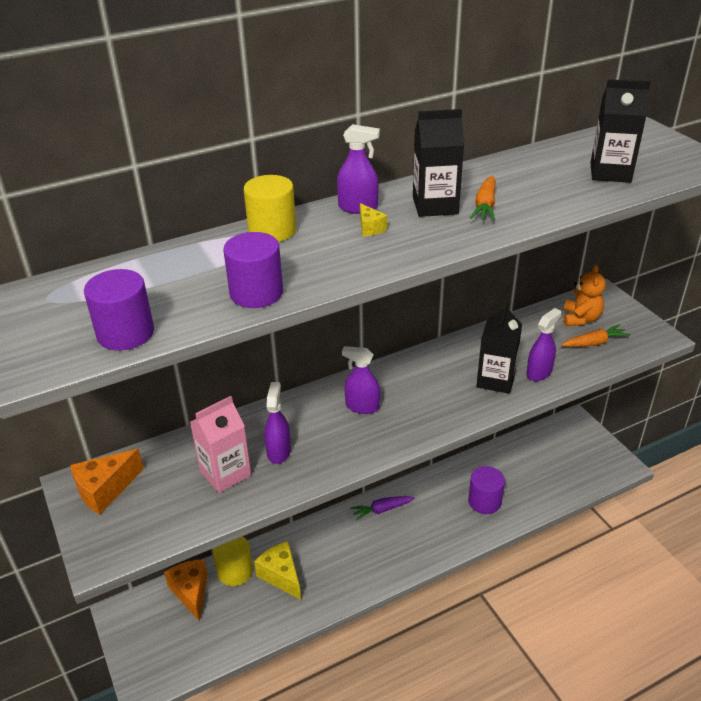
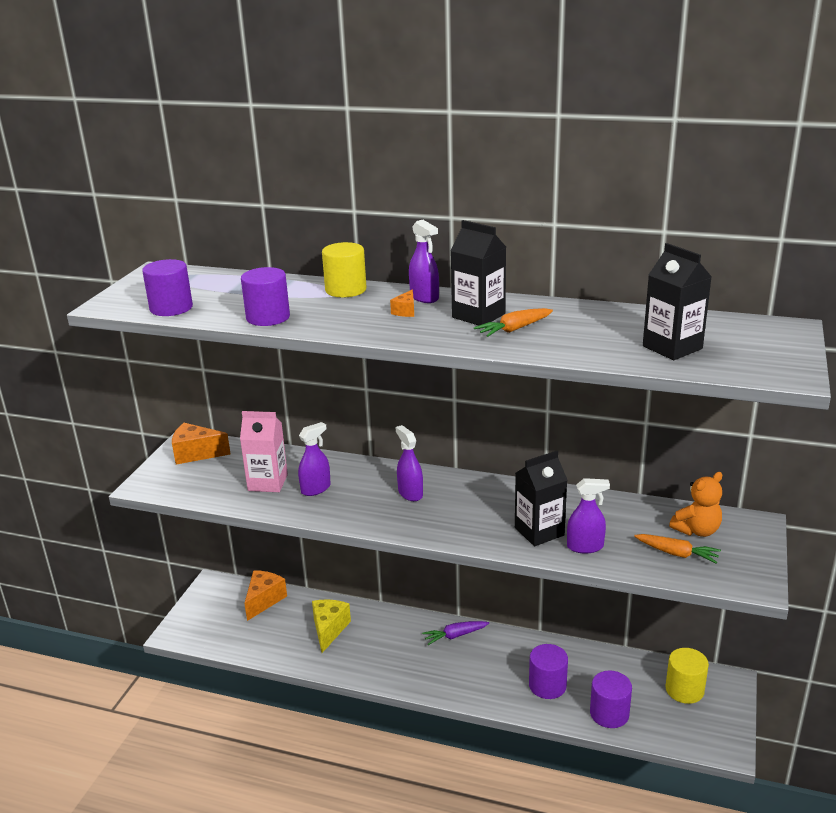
camera: 45 degrees right, 10 degrees down
(235, 571) = (305, 606): yellow cylinder -> yellow cylinder (684, 690)
(370, 228) = (405, 311): yellow cheese -> orange cheese
(381, 510) = (455, 636): purple carrot -> purple carrot turned 45 degrees counterclockwise
(541, 493) = (609, 713): none -> purple cylinder

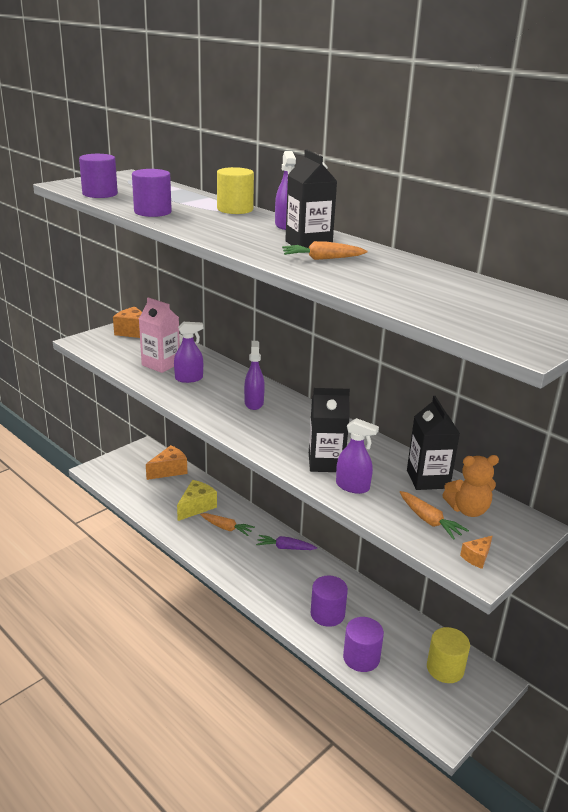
camera: 25 degrees right, 0 degrees up
(379, 639) = (226, 528): none -> orange carrot
(405, 311) = (256, 230): orange cheese -> orange cheese (476, 557)
(672, 347) = (441, 301): black carton -> black carton (428, 479)

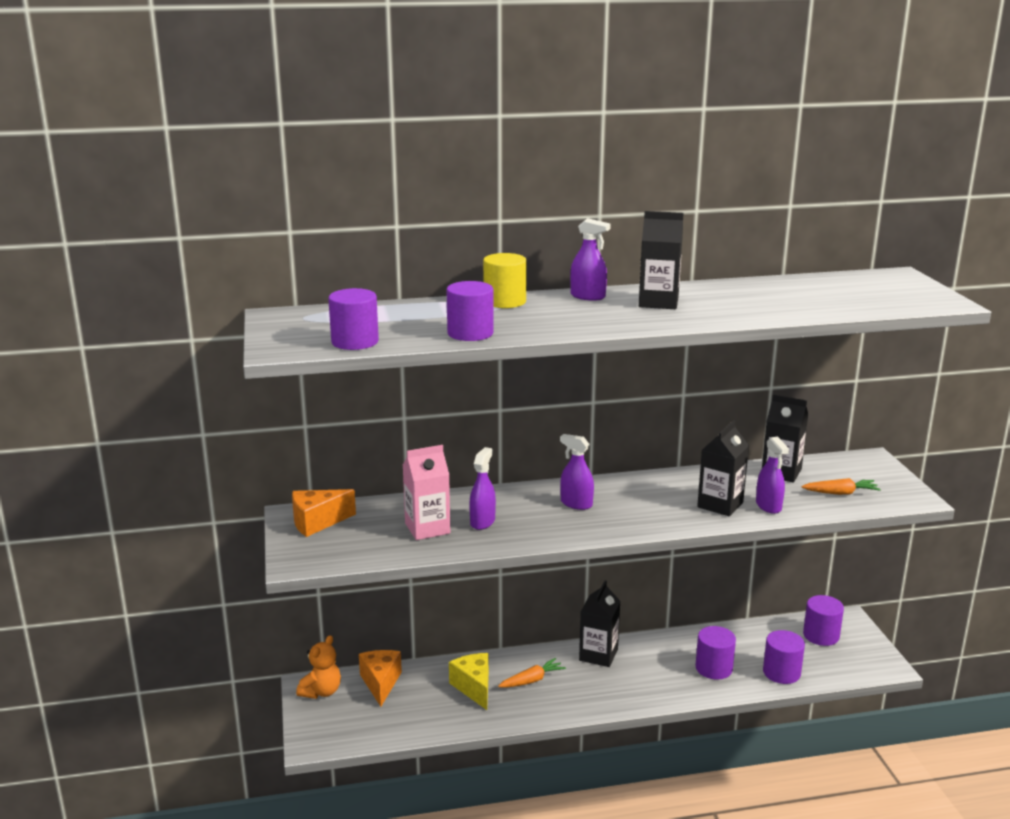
camera: 55 degrees left, 5 degrees down
(285, 548) = (598, 655): purple carrot -> black carton
(322, 259) = (704, 307): orange carrot -> none
(352, 486) = (768, 506): purple spray bottle -> purple spray bottle turned 105 degrees clockwise
(445, 668) = (821, 635): yellow cylinder -> purple cylinder
(468, 510) = (836, 473): orange teddy bear -> orange teddy bear (321, 692)
(476, 557) = (899, 493): orange cheese -> none

